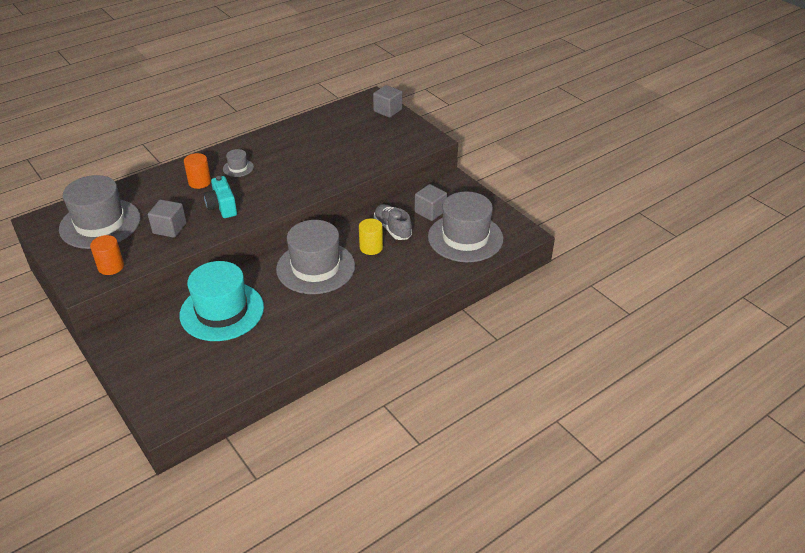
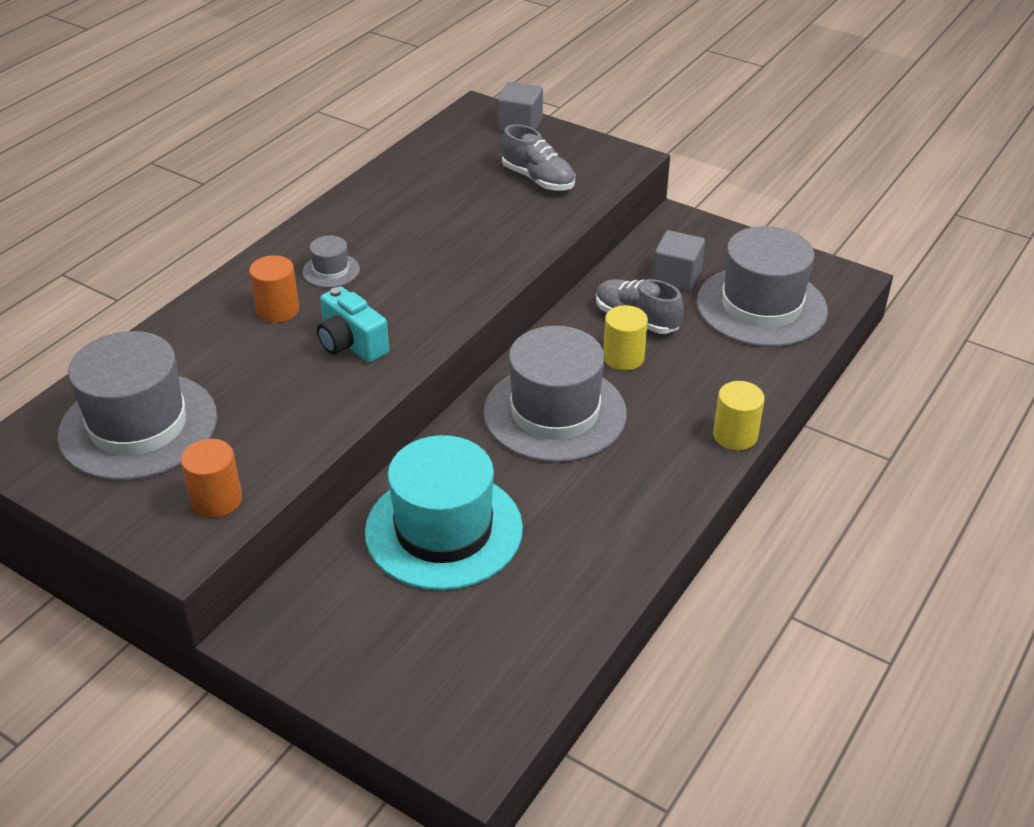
camera: 20 degrees left, 0 degrees up
(169, 228) = (280, 403): grey cube -> none
(376, 142) = (538, 179): none -> grey shoe
(400, 302) = (735, 435): none -> yellow cylinder

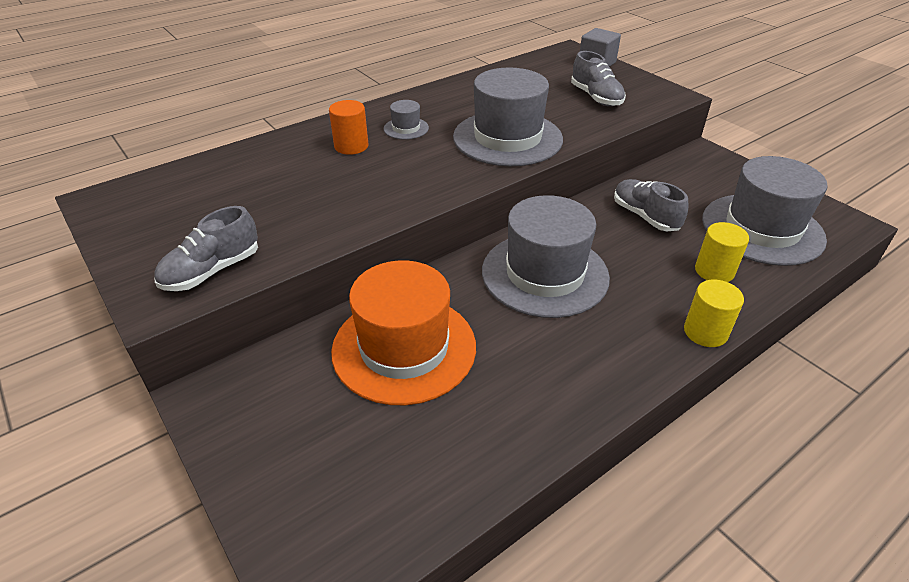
camera: 20 degrees right, 0 degrees up
(138, 426) = (197, 203): grey hat -> grey hat (507, 138)
(216, 500) = (212, 271): orange cylinder -> grey shoe
(351, 344) = (391, 179): turquoise camera -> none
(444, 530) = (404, 348): turquoise hat -> orange hat
(623, 357) = (622, 243): yellow cylinder -> yellow cylinder (714, 271)
(676, 277) = (691, 193): grey cube -> none

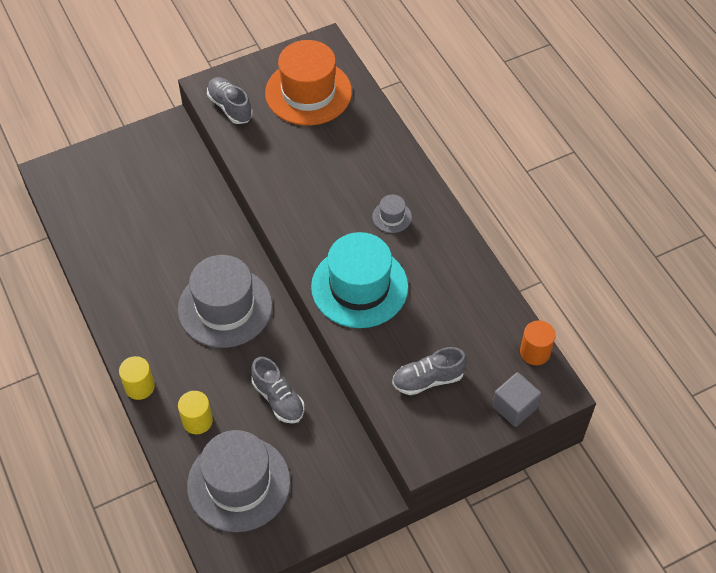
camera: 100 degrees right, 15 degrees up
(351, 146) = (368, 178): orange cylinder -> orange cylinder (535, 352)
(404, 348) = (178, 217): orange hat -> orange hat (308, 92)
(507, 138) = (359, 287): grey hat -> turquoise hat
(645, 216) = (278, 399): grey shoe -> grey shoe turned 75 degrees clockwise

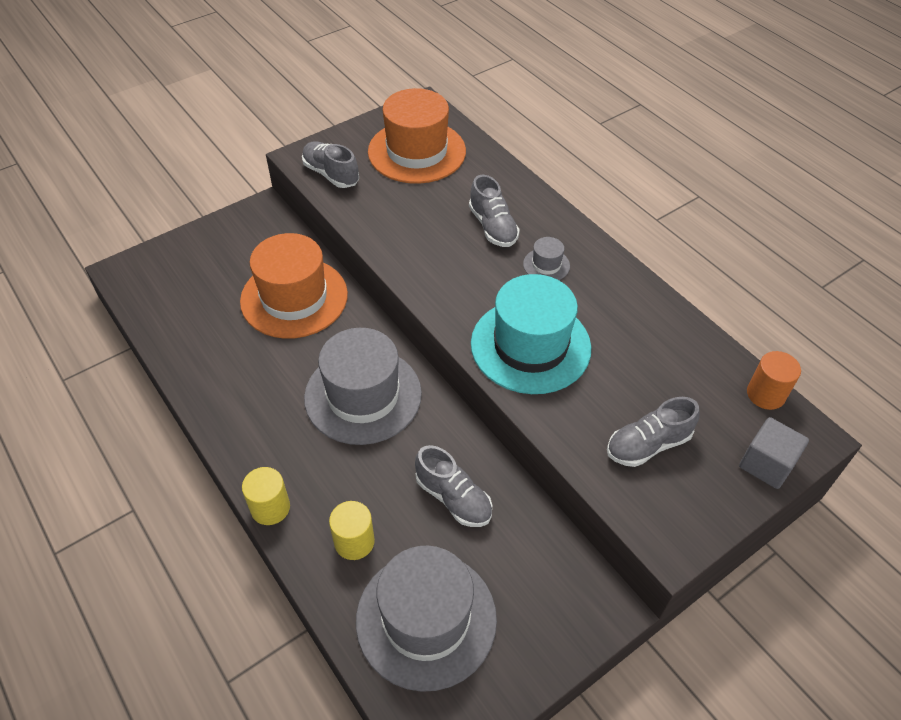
camera: 10 degrees left, 5 degrees down
(184, 214) = (294, 298): none -> orange hat
(356, 175) = (493, 227): none -> grey shoe

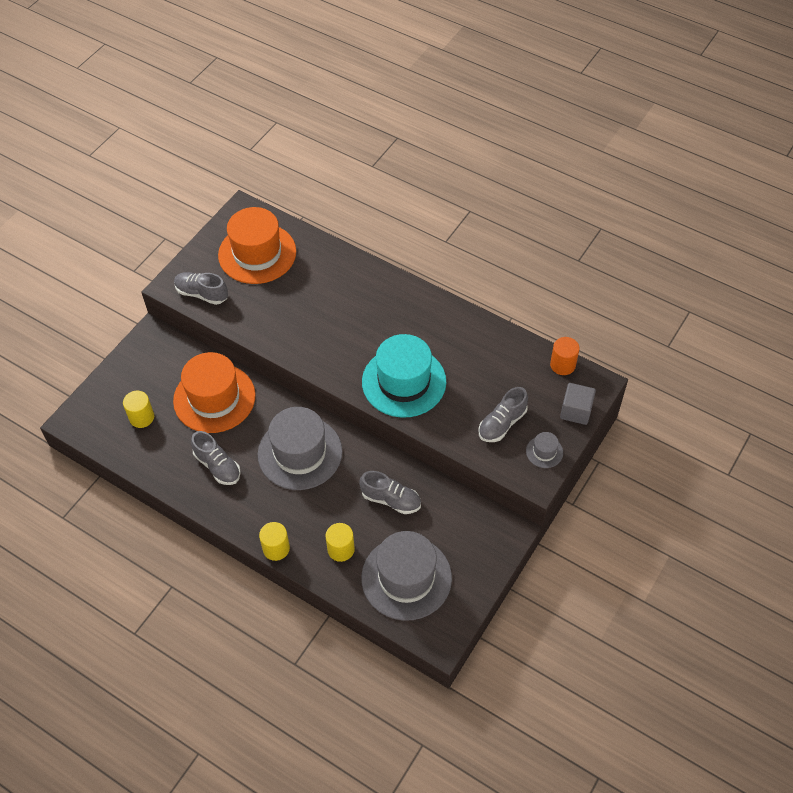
camera: 20 degrees left, 5 degrees up
(200, 292) = (141, 417): none -> yellow cylinder
(493, 227) = (341, 300): grey shoe -> grey shoe (217, 466)
(546, 265) = (390, 318): grey hat -> grey hat (544, 452)

